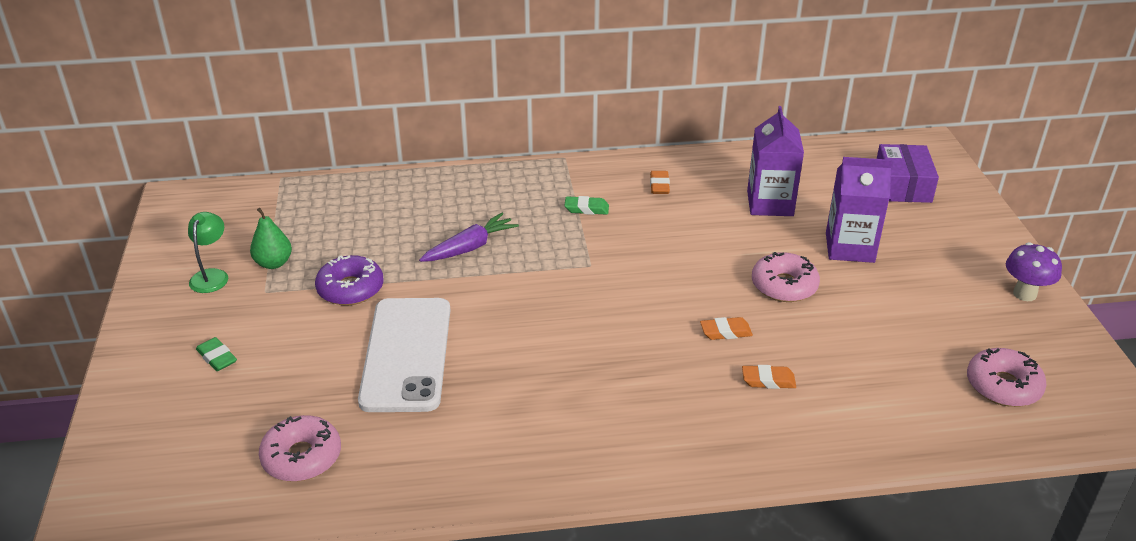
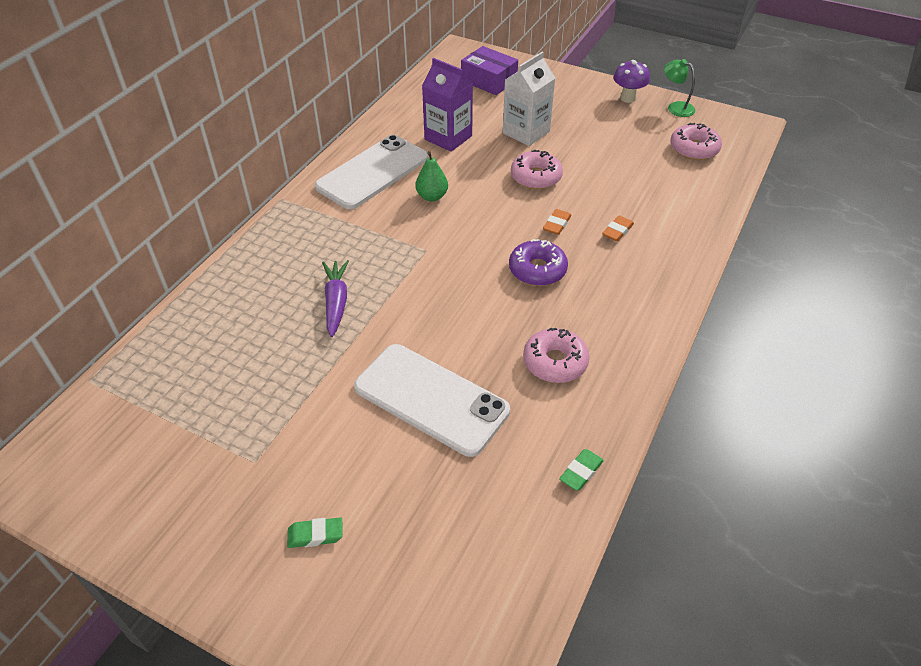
camera: 55 degrees left, 10 degrees up
(212, 276) = (186, 494): green lamp -> green lamp (675, 107)
(273, 263) = (218, 438): green pear -> green pear (432, 196)
(302, 457) = (498, 520): pink donut -> pink donut (555, 362)
(350, 289) = (312, 399): purple donut -> purple donut (537, 270)
(586, 209) = (359, 219): green eraser -> green eraser (581, 472)
(659, 185) = (372, 172): orange eraser -> white phone
(849, 247) = (526, 132): purple carton -> white carton

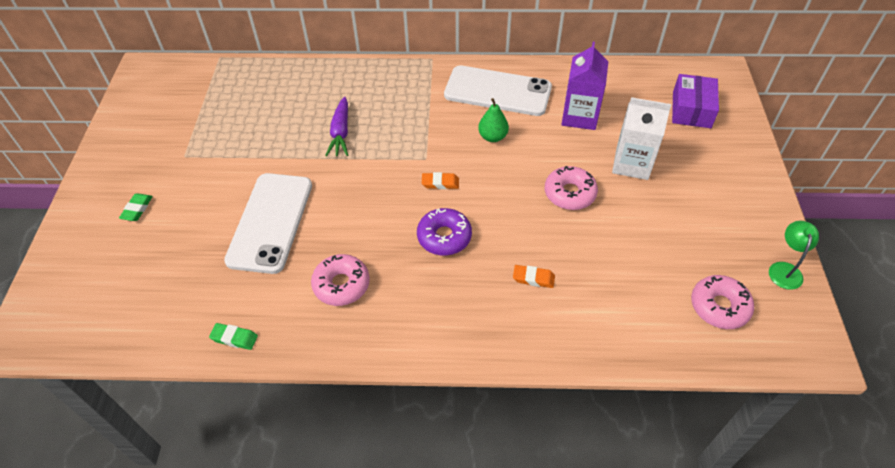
camera: 65 degrees right, 5 degrees up
(315, 535) = (137, 209): green eraser -> green eraser turned 45 degrees clockwise
(336, 302) = (340, 133): purple carrot -> purple carrot turned 120 degrees clockwise
(557, 224) = (512, 230): orange eraser -> orange eraser (440, 183)
(628, 98) = (762, 223): purple mushroom -> none

